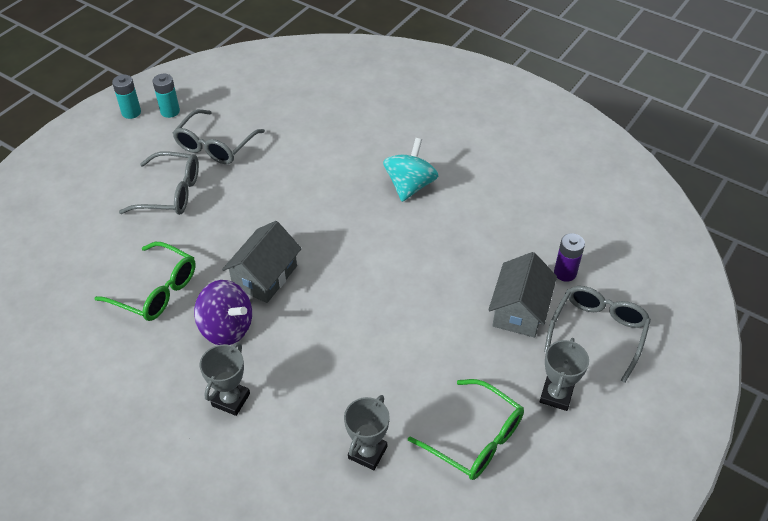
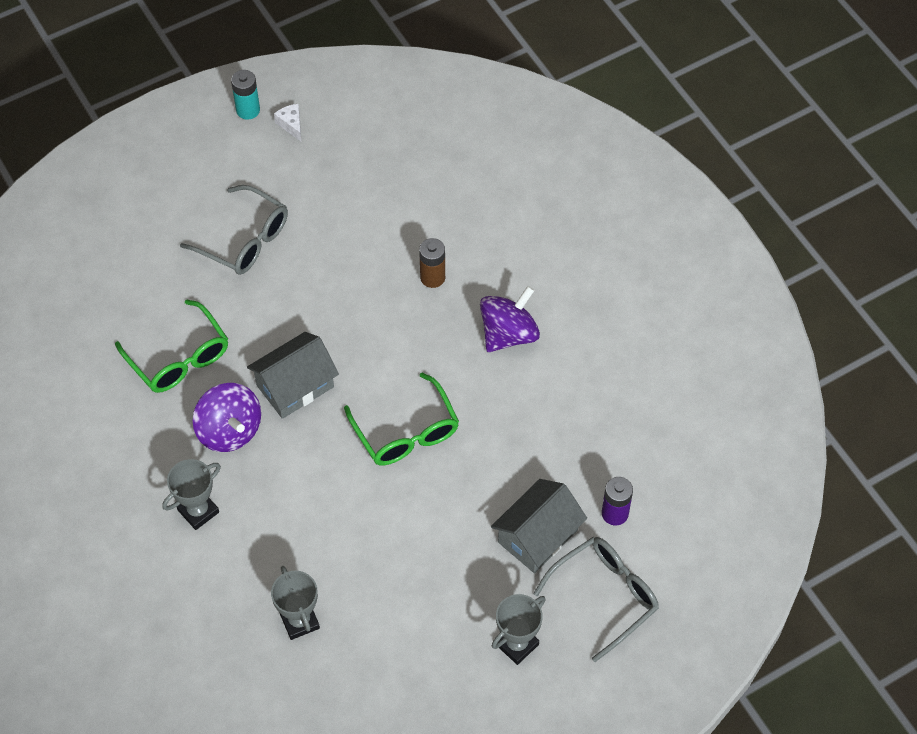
camera: 25 degrees right, 10 degrees up
(170, 111) = (291, 125): turquoise battery -> white cheese
(215, 146) = (320, 194): grey glasses -> none
(331, 169) = (432, 277): none -> brown battery
(367, 452) = (299, 621): grey trophy -> grey trophy turned 75 degrees counterclockwise
(410, 186) = (508, 334): turquoise spinning top -> purple spinning top
(475, 439) = (409, 653): green glasses -> green glasses (406, 432)

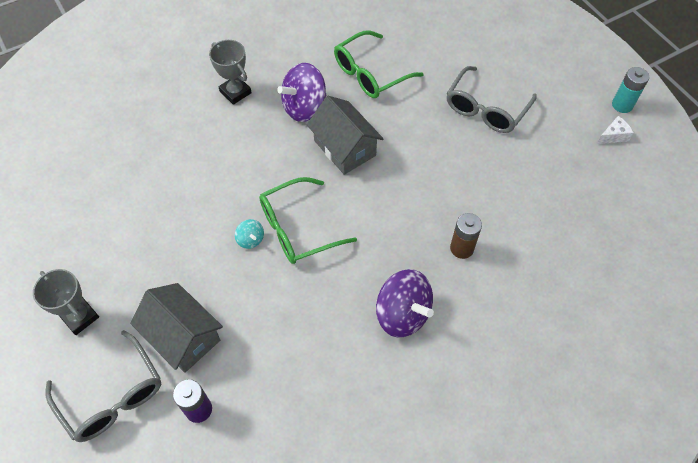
camera: 90 degrees right, 0 degrees up
(299, 621) = (133, 158): grey trophy -> none
(419, 479) = (250, 239): none -> turquoise spinning top

